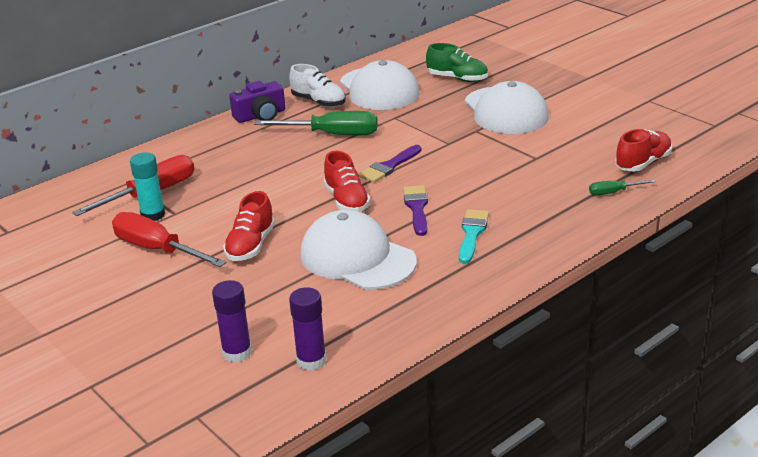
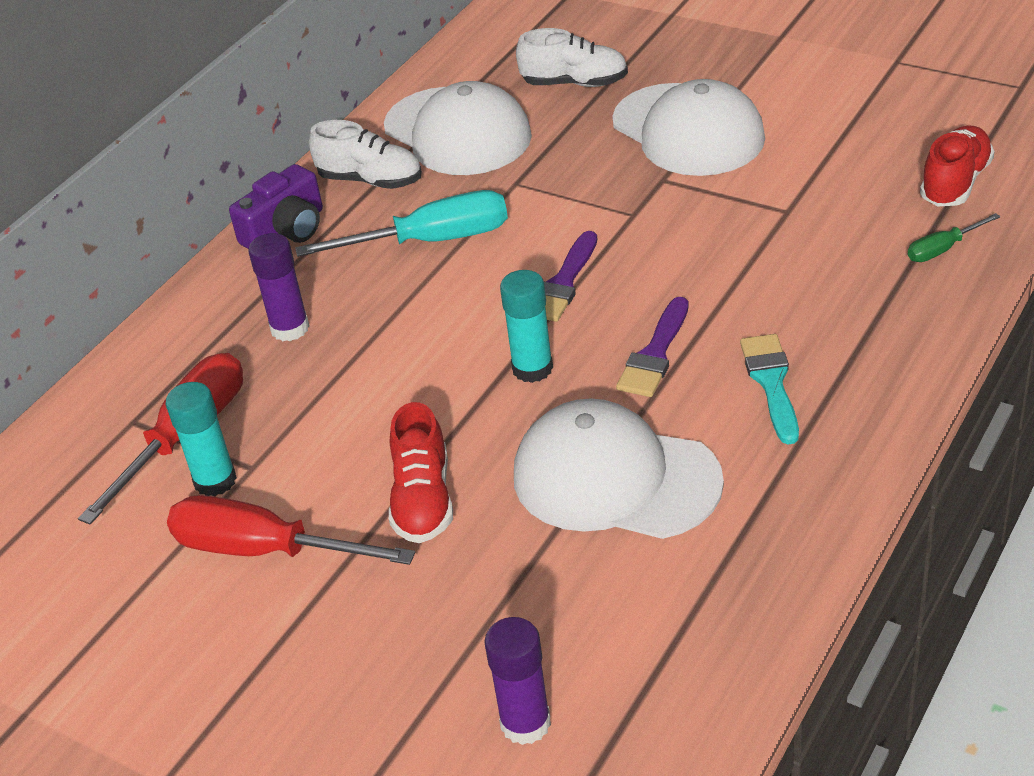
camera: 15 degrees left, 10 degrees up
(311, 361) = (658, 703): purple glue stick -> purple glue stick (290, 328)
(332, 134) = (431, 241): green screwdriver -> turquoise screwdriver
(347, 201) = (532, 368): red shoe -> turquoise glue stick
(417, 208) = (655, 354): purple brush -> purple brush turned 135 degrees counterclockwise
(457, 78) = (575, 83): green shoe -> white shoe

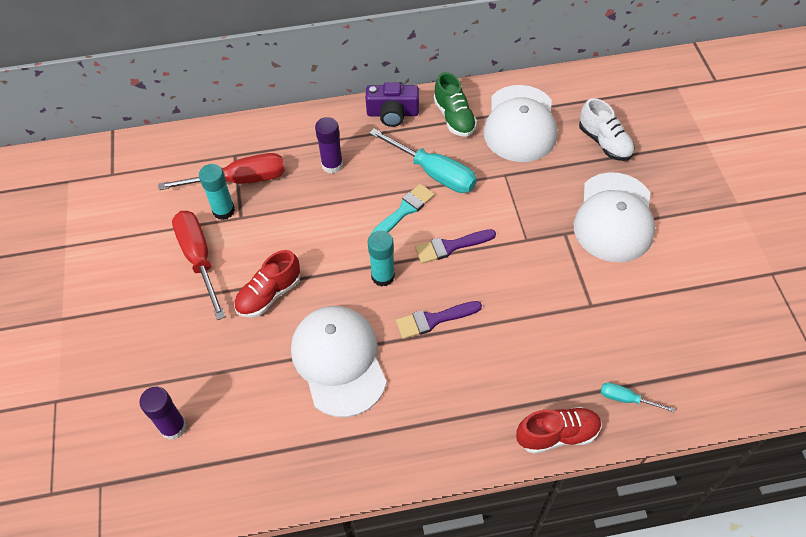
camera: 45 degrees right, 15 degrees up
(371, 180) = (454, 118): white shoe -> green shoe
(771, 382) = (455, 384): turquoise brush -> turquoise brush (405, 210)
(942, 249) = (626, 399): green screwdriver -> turquoise screwdriver
(955, 183) = (689, 370): red shoe -> red shoe (557, 435)

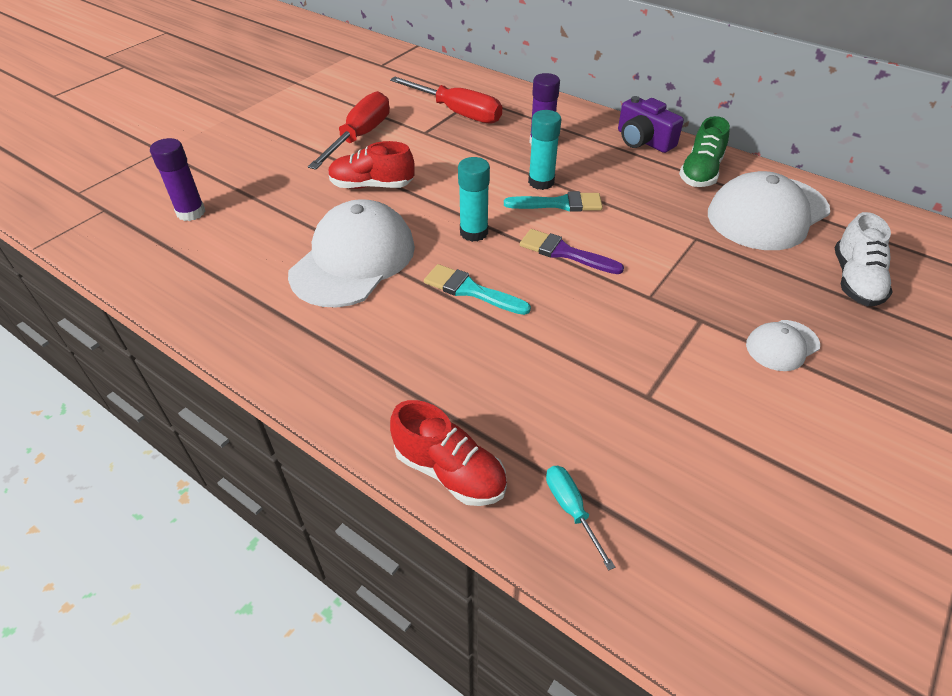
camera: 45 degrees right, 10 degrees down
(223, 210) = (419, 122): turquoise glue stick -> turquoise glue stick (541, 182)
(433, 320) = (470, 290): purple brush -> turquoise brush
(434, 173) = (624, 196): turquoise screwdriver -> none
(614, 217) = (782, 345): white cap -> white cap, size x0.48

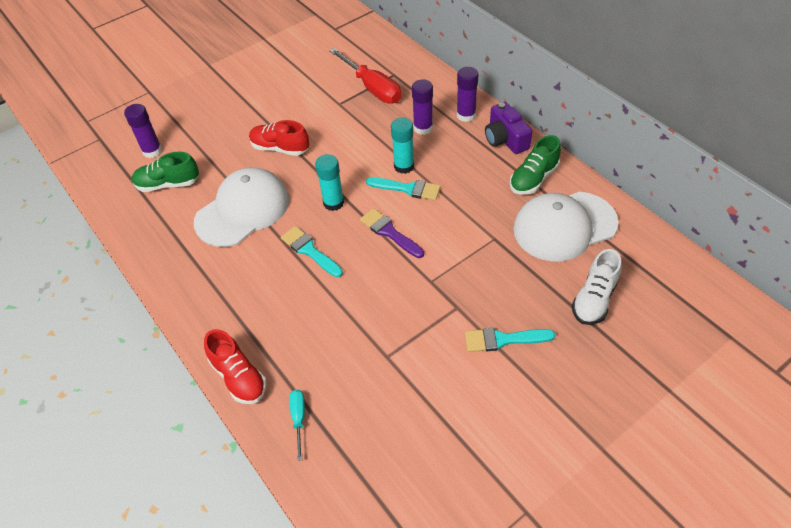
camera: 20 degrees right, 5 degrees up
(230, 246) = (168, 184): none -> green shoe
(360, 136) = (290, 100): red screwdriver -> none
(584, 125) = (466, 115): none -> purple glue stick
(782, 345) = (503, 340): white cap -> turquoise brush

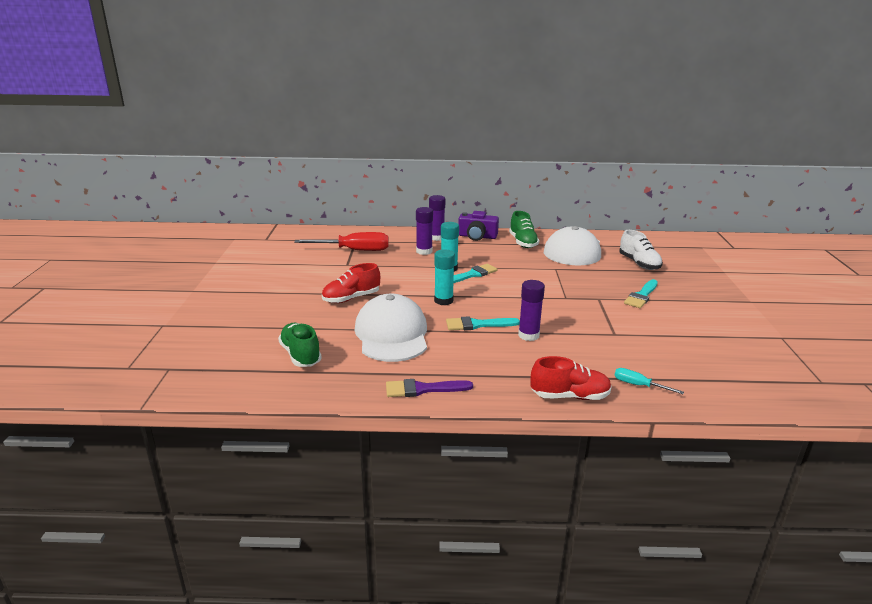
camera: 55 degrees left, 25 degrees down
(152, 151) = (243, 348): purple glue stick -> purple glue stick (528, 335)
(168, 184) = (300, 355): green shoe -> green shoe turned 120 degrees clockwise
(389, 232) = (502, 294): purple brush -> purple brush (423, 389)

